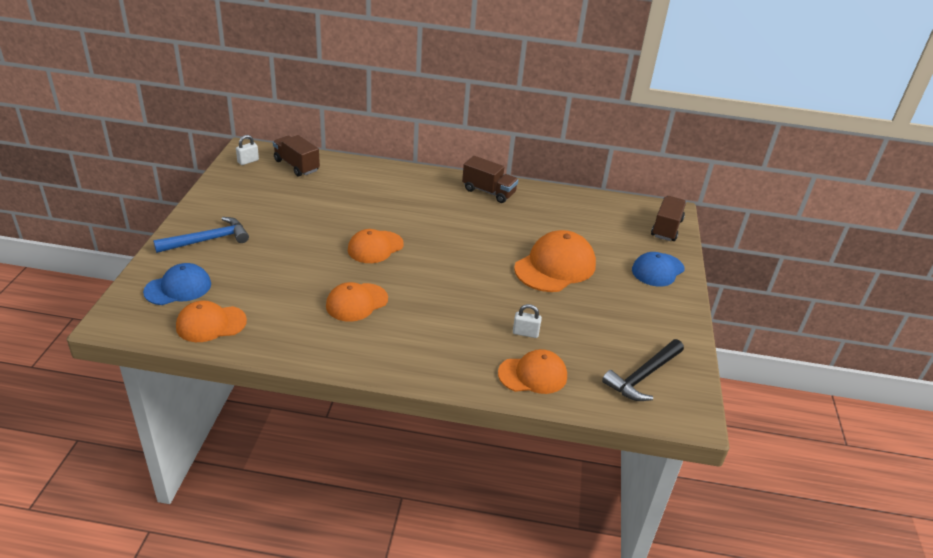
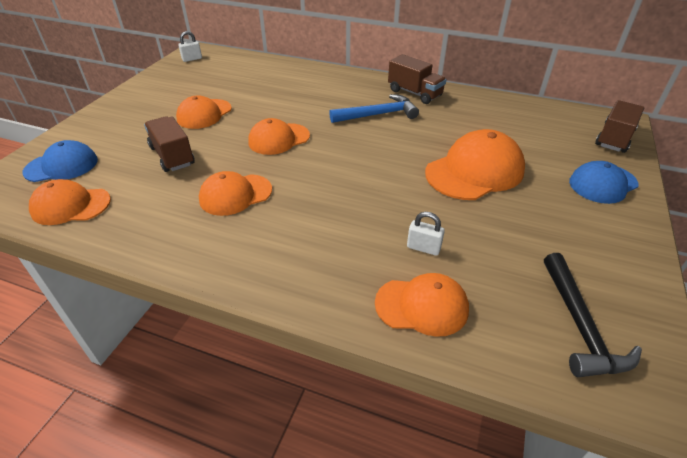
camera: 15 degrees right, 5 degrees up
(207, 240) = (117, 123): blue hammer -> blue hammer (377, 115)
(292, 225) = (204, 114): none -> orange cap
(296, 166) = (234, 64): brown truck -> brown truck (172, 156)
(643, 376) = (579, 325): black hammer -> black hammer turned 60 degrees counterclockwise

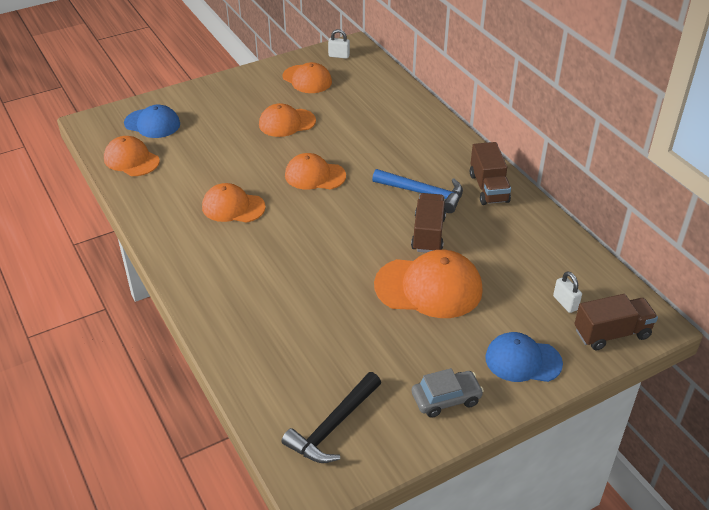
camera: 40 degrees right, 0 degrees up
(172, 156) = (226, 152): brown truck -> brown truck (428, 234)
(422, 306) = (254, 350): orange cap -> orange cap (307, 79)
(423, 248) = (305, 318): white padlock -> white padlock (565, 303)
(608, 241) = (446, 399): none -> grey car

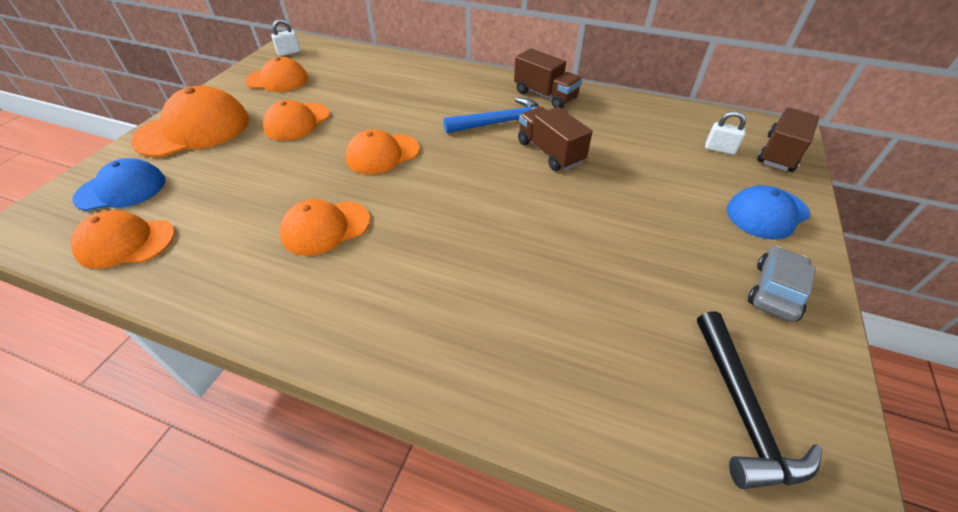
camera: 40 degrees left, 5 degrees up
(428, 287) = (613, 196): orange cap -> orange cap (194, 130)

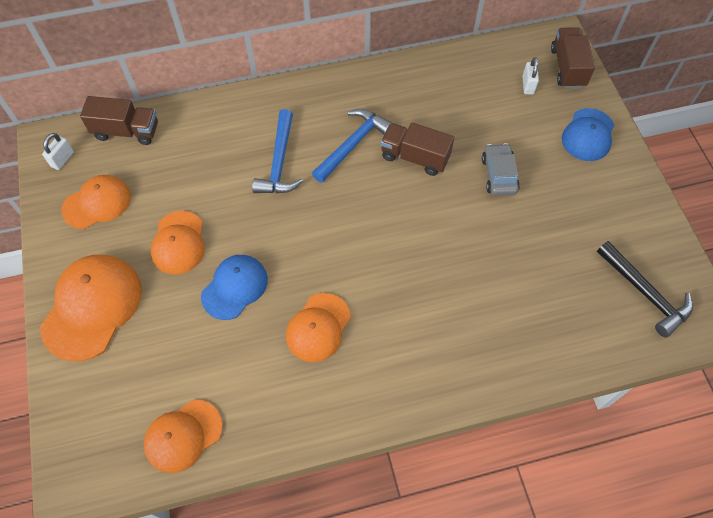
camera: 35 degrees left, 15 degrees up
(121, 189) = (112, 400): blue cap -> blue cap (234, 287)
(382, 154) = (290, 234): orange cap -> none
(429, 109) = (279, 162): none -> blue hammer
(545, 95) = (361, 91): brown truck -> brown truck (126, 131)
(719, 149) = (528, 85): white padlock -> white padlock turned 75 degrees counterclockwise
(775, 291) = (623, 200): grey car -> grey car (499, 175)

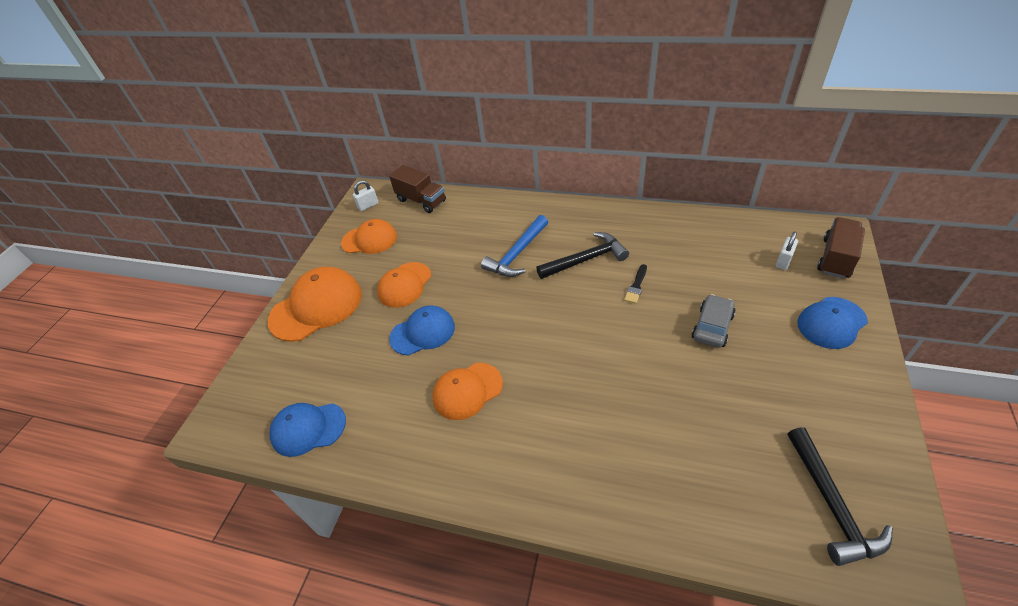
camera: 35 degrees right, 15 degrees down
(183, 436) = (308, 429): orange cap -> blue cap
(352, 145) = (585, 259): blue hammer -> black hammer
(415, 157) = (636, 286): brown truck -> black brush

